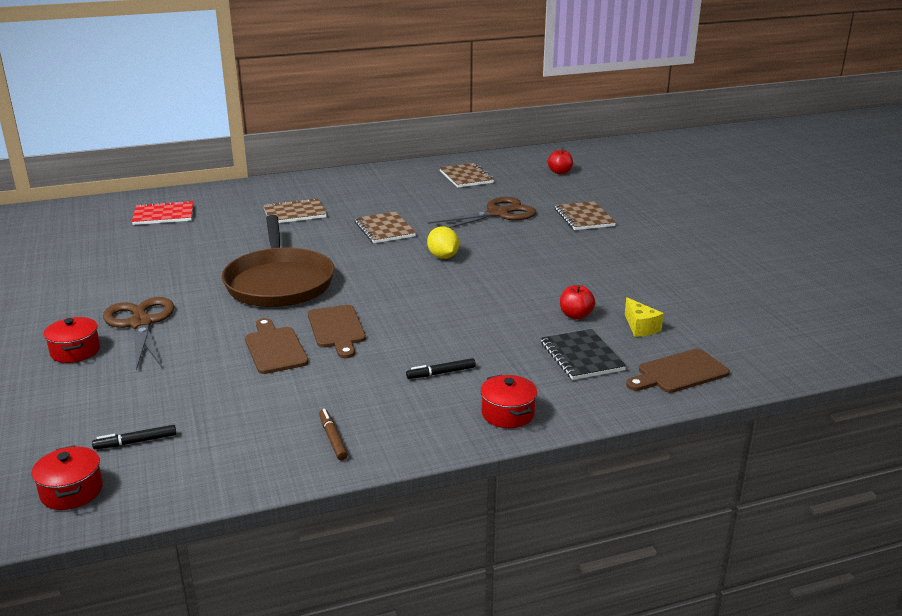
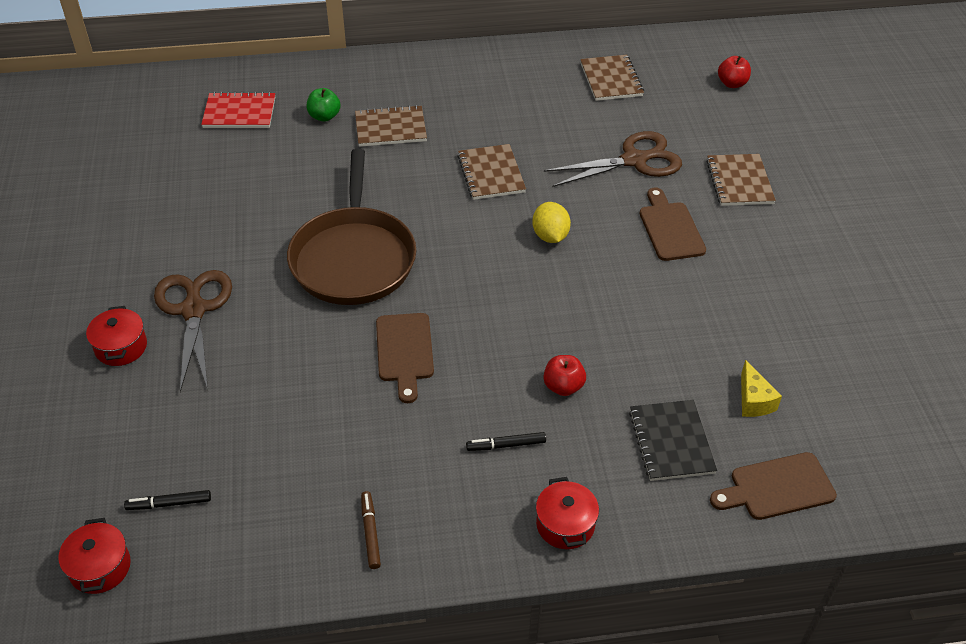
camera: 10 degrees right, 20 degrees up
(237, 211) = (324, 116): none -> green apple
(275, 348) = (331, 374): brown cutting board -> brown cutting board (670, 228)
(575, 315) = (682, 368): red apple -> red apple (563, 386)

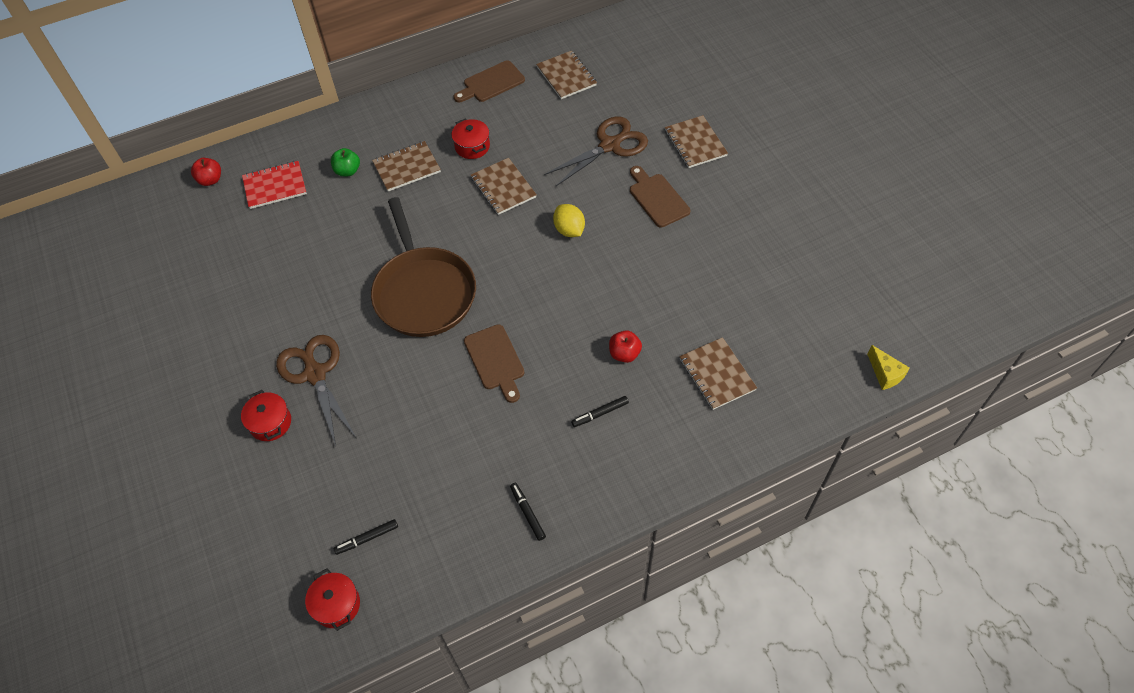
camera: 15 degrees left, 10 degrees up
(370, 532) = (527, 513): brown marker -> black marker
(565, 524) = (664, 462): red pot -> red pot (472, 146)
(671, 442) = (717, 374): black notebook -> brown notebook
(732, 84) = (661, 56): red apple -> red apple (210, 180)
(753, 401) = (764, 324): yellow cheese -> yellow cheese (885, 374)
(777, 488) = (801, 387): brown cutting board -> brown cutting board (491, 83)

